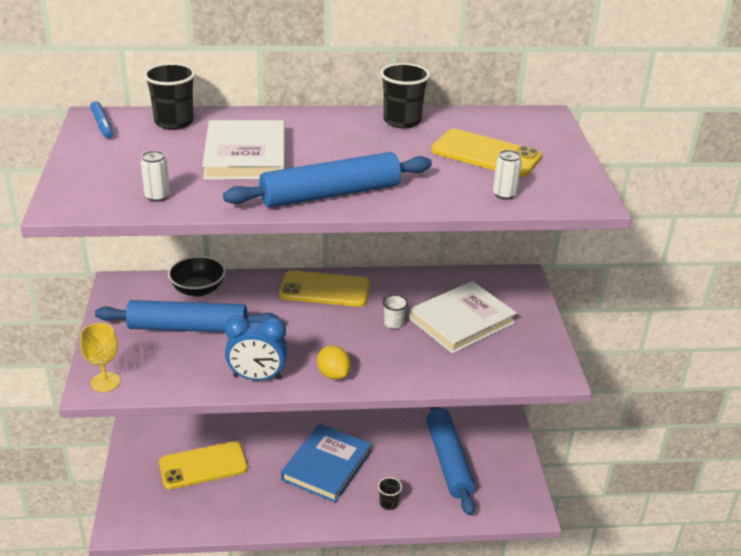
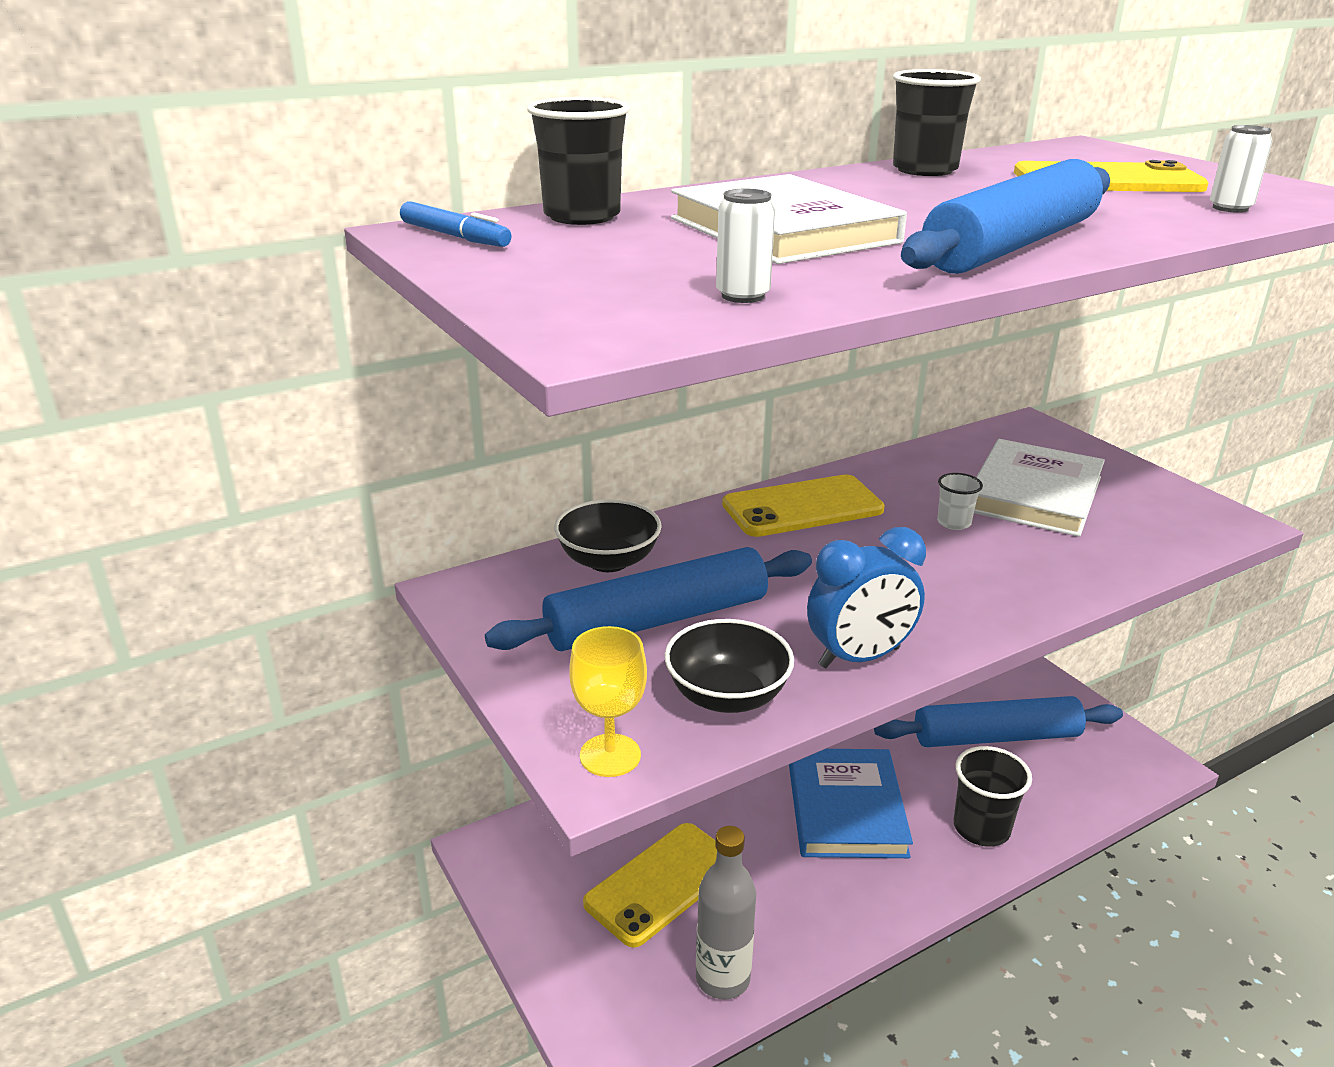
camera: 25 degrees left, 5 degrees down
(179, 374) = (727, 696): none -> black bowl
(194, 518) = (722, 979): none -> grey bottle
(333, 374) = (964, 615): yellow lemon -> none
(388, 503) = (981, 828): black cup -> black cup, size x1.80
(448, 460) = (996, 737): blue rolling pin -> blue rolling pin turned 60 degrees counterclockwise

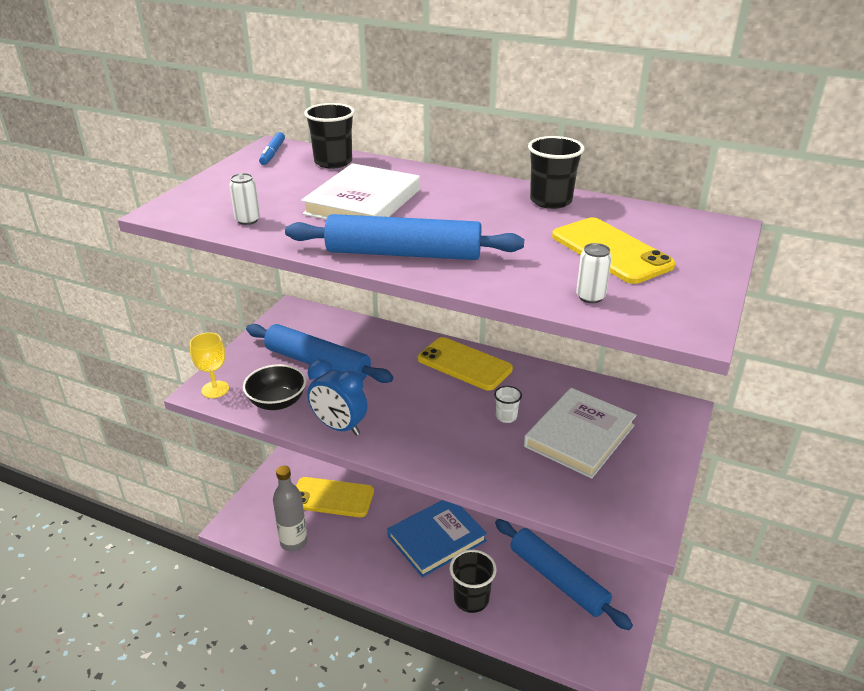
camera: 55 degrees right, 5 degrees up
(608, 561) = (352, 332): black bowl -> none
(1034, 494) = (579, 436): white book -> white book turned 45 degrees counterclockwise

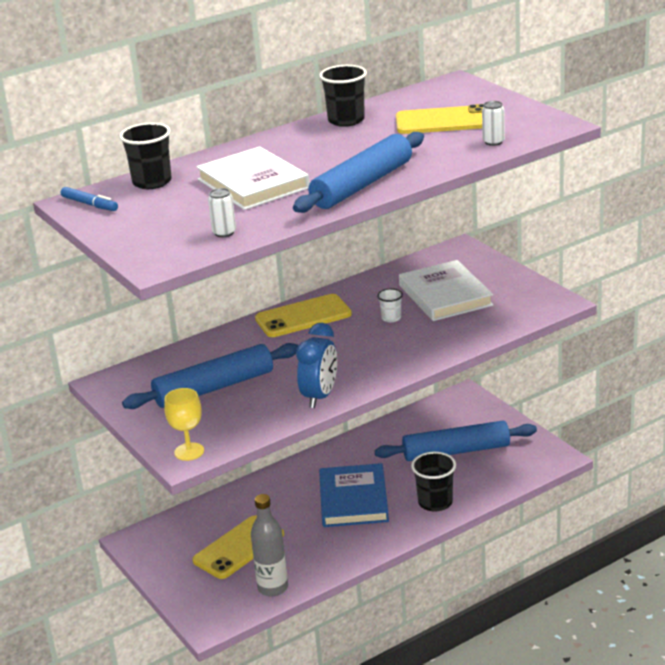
camera: 55 degrees left, 5 degrees down
(277, 402) = (248, 421): black bowl -> none
(339, 427) = (320, 396): blue clock -> blue clock turned 45 degrees counterclockwise

